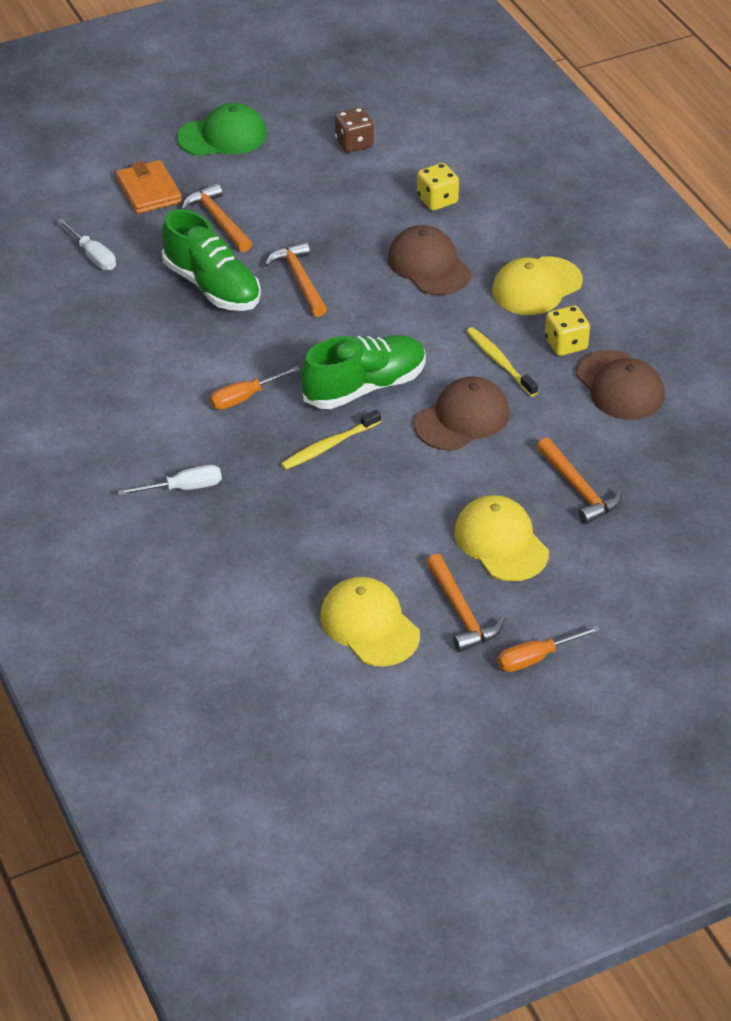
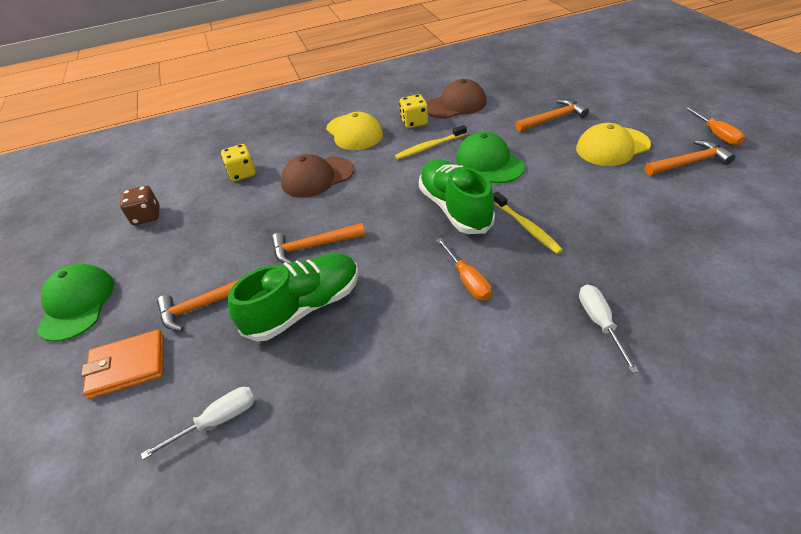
camera: 80 degrees left, 0 degrees up
(369, 625) = (725, 204): yellow cap -> none
(462, 418) = (489, 162): brown cap -> green cap

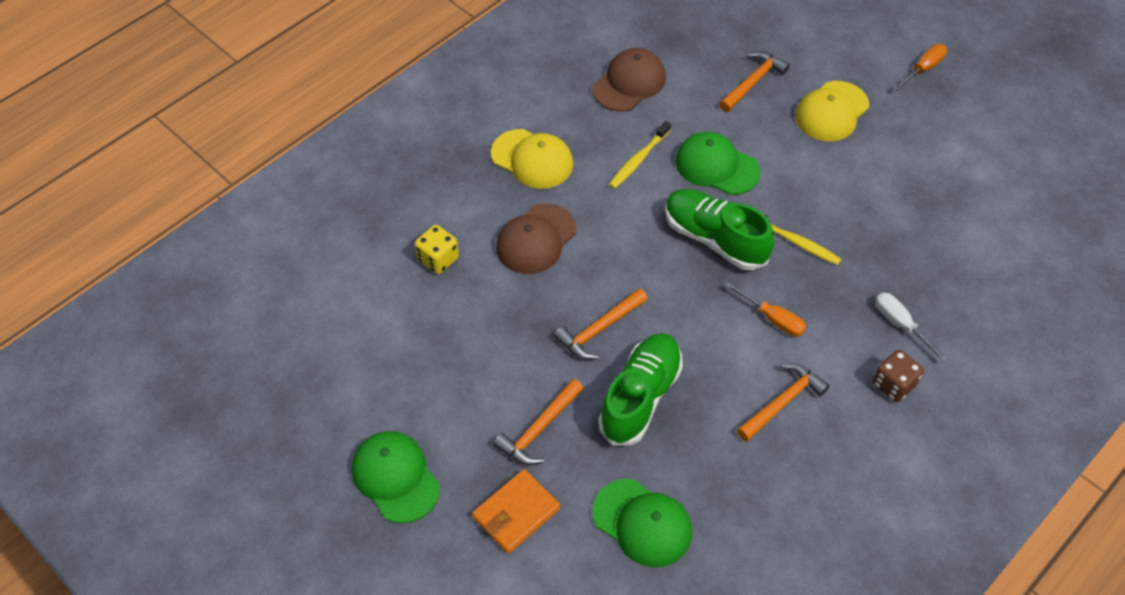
camera: 30 degrees left, 10 degrees up
(146, 216) = (369, 352): brown dice -> brown dice (893, 385)
(217, 420) = (642, 523): white screwdriver -> green cap
(414, 122) = (596, 124): yellow dice -> none
(689, 162) = (911, 116): orange hammer -> orange hammer (782, 402)
(716, 134) = (923, 69): orange screwdriver -> orange screwdriver turned 90 degrees counterclockwise

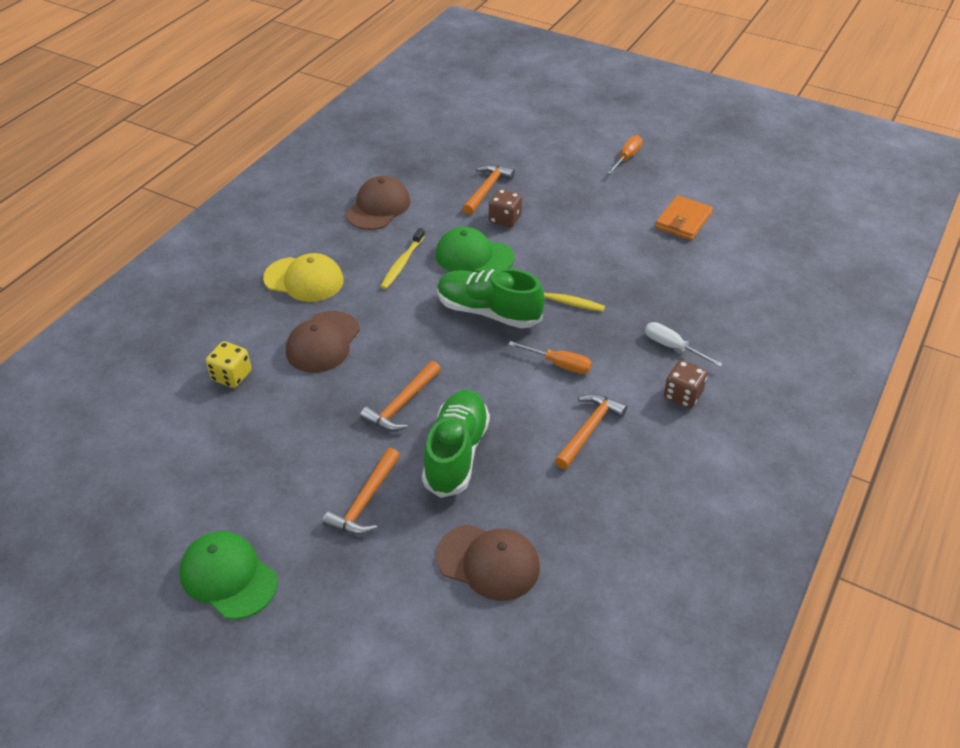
camera: 15 degrees left, 10 degrees down
(516, 513) = (360, 582): orange wallet -> orange wallet (683, 221)
(642, 523) = (488, 562): green cap -> brown cap
(762, 125) = (505, 219): none -> brown dice
(831, 112) = (561, 200): yellow cap -> none

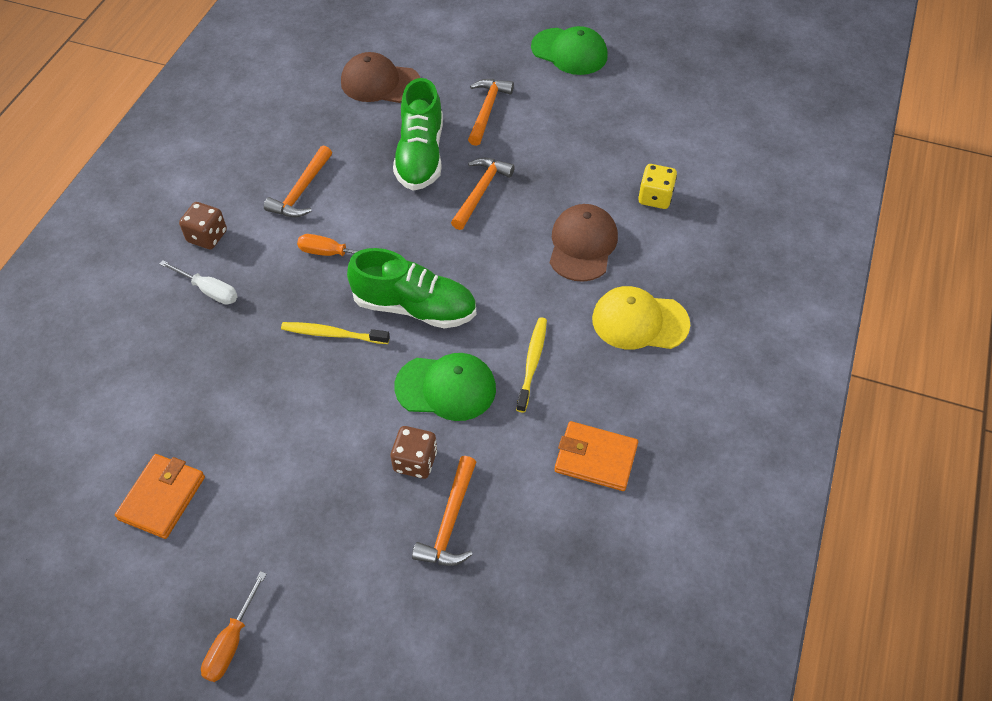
camera: 170 degrees right, 10 degrees up
(378, 207) = (595, 458): brown cap -> orange wallet

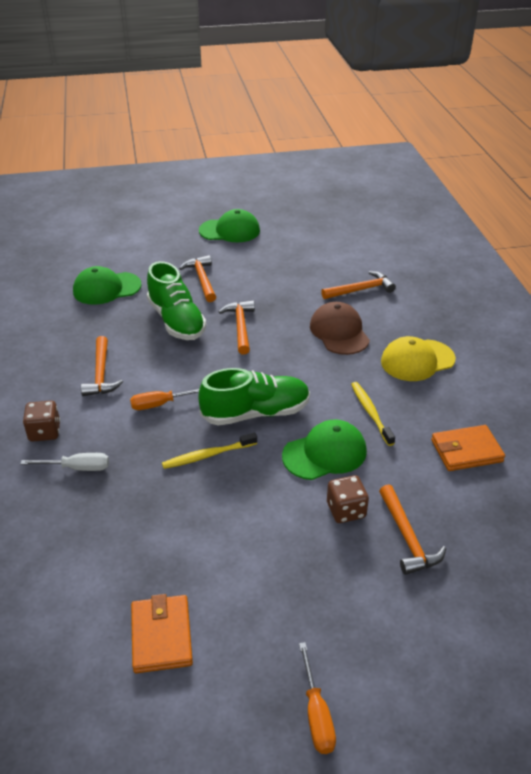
camera: 30 degrees left, 15 degrees down
(380, 83) = (106, 288): brown cap -> green cap
(655, 197) = (361, 290): yellow dice -> orange hammer

